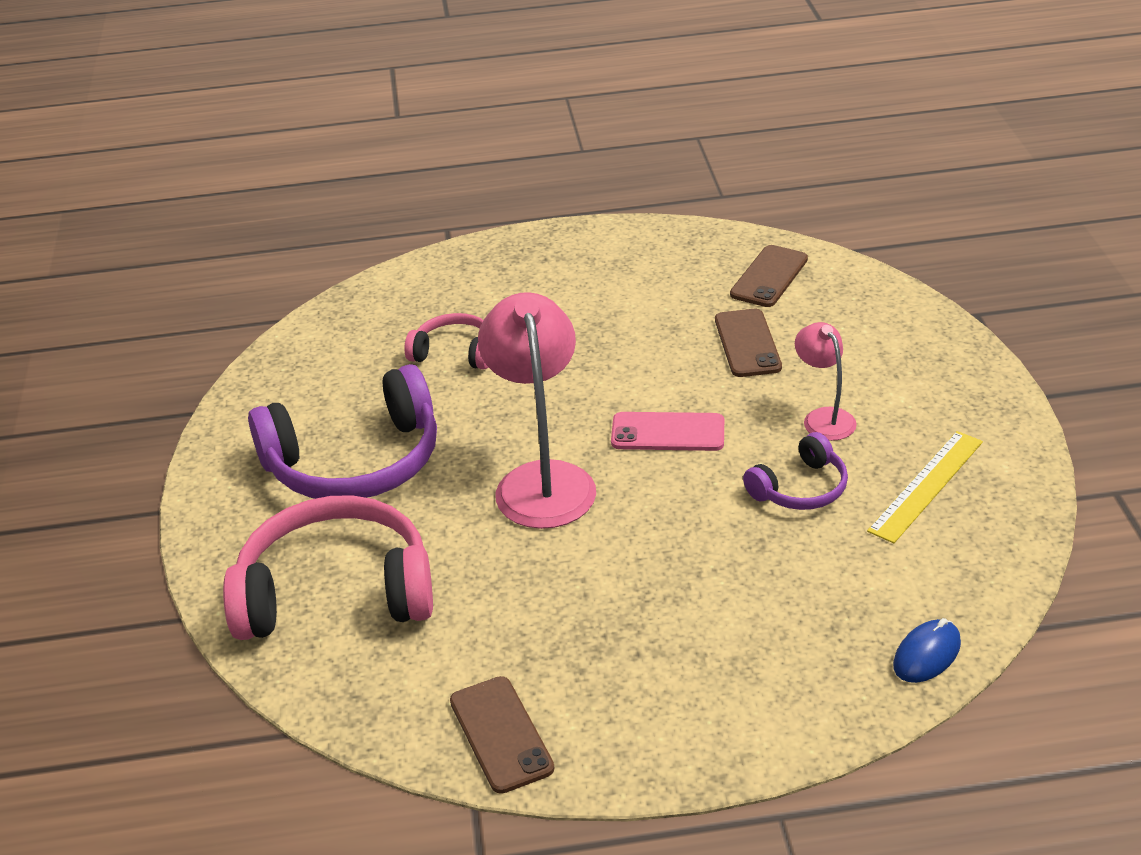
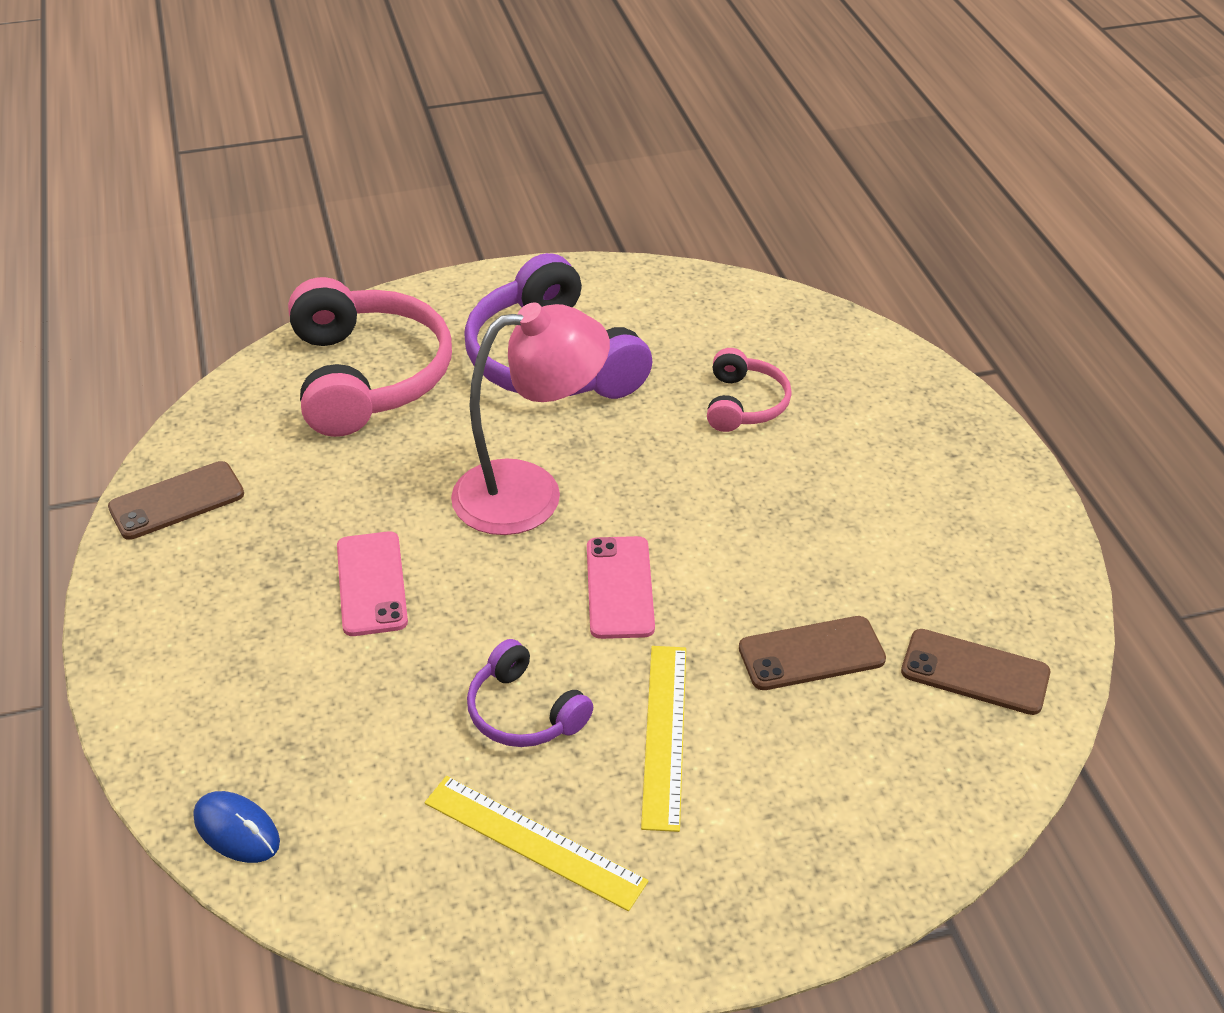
camera: 80 degrees right, 5 degrees up
(644, 580) = (372, 584): none -> pink phone
(823, 417) = (664, 734): pink lamp -> yellow ruler

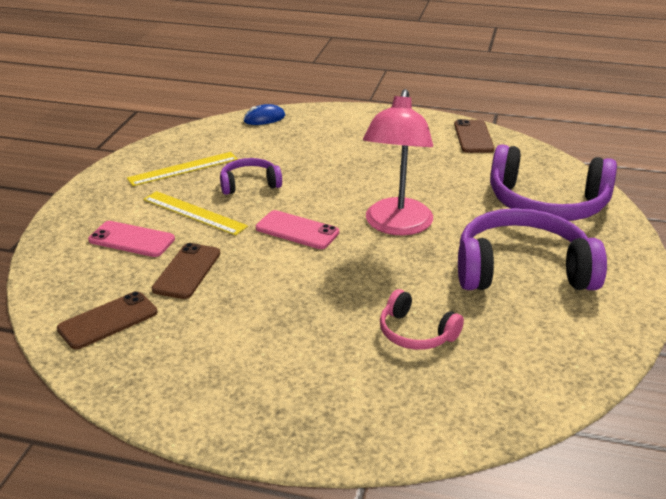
camera: 120 degrees right, 10 degrees down
(368, 376) = (547, 204): pink headphones -> purple headphones
(372, 584) = (369, 168): pink phone -> pink phone (131, 240)

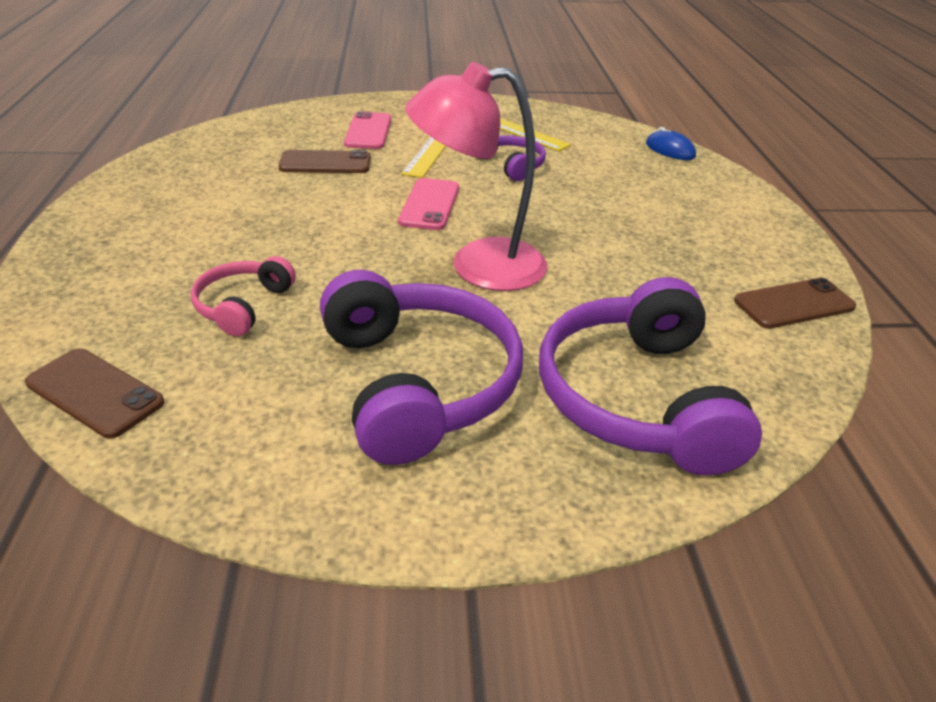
camera: 70 degrees right, 5 degrees up
(108, 320) = (237, 145): brown phone -> brown phone (95, 393)

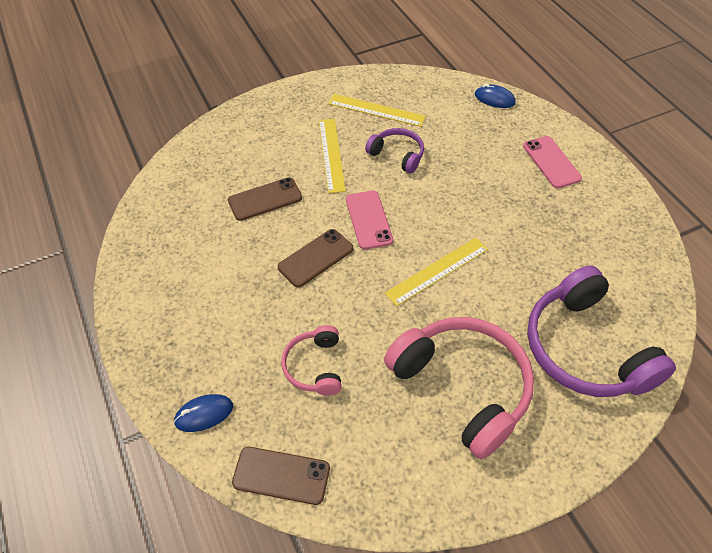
camera: 20 degrees left, 15 degrees up
(70, 308) = (204, 414): none -> blue mouse
(368, 131) = (271, 149): pink phone -> pink phone (551, 162)
(419, 382) = (463, 387): purple headphones -> pink headphones
(478, 266) = (437, 271): pink lamp -> yellow ruler
(794, 304) = (634, 234): brown phone -> brown phone (315, 258)

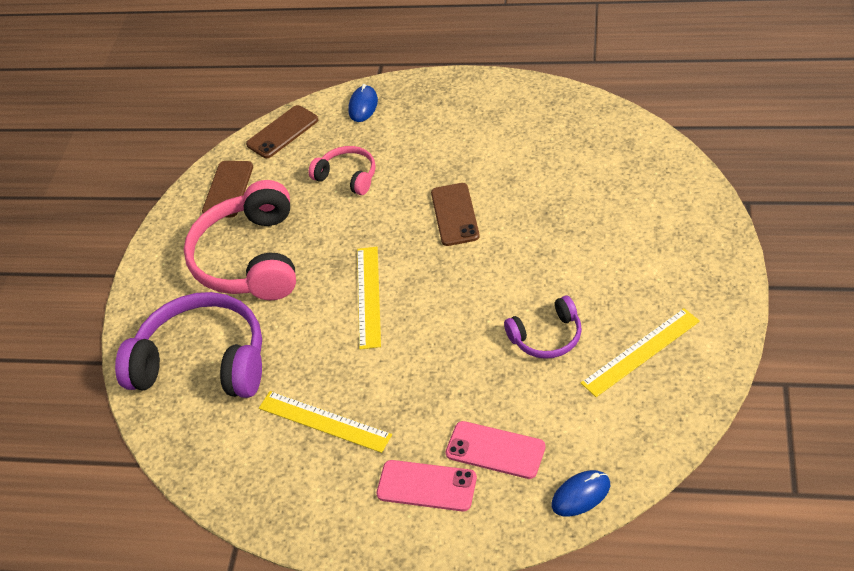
camera: 130 degrees right, 5 degrees down
(265, 199) = (559, 202): brown phone -> brown phone (228, 189)
(331, 154) = (589, 278): yellow ruler -> yellow ruler (324, 421)
(369, 220) = (471, 271): pink phone -> pink phone (495, 450)
(463, 387) = (250, 259): pink headphones -> pink headphones turned 90 degrees clockwise

